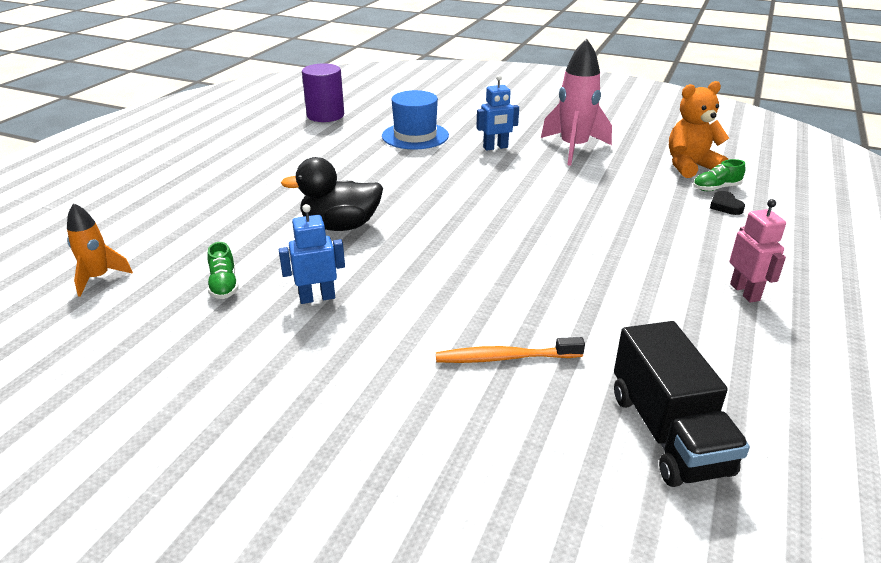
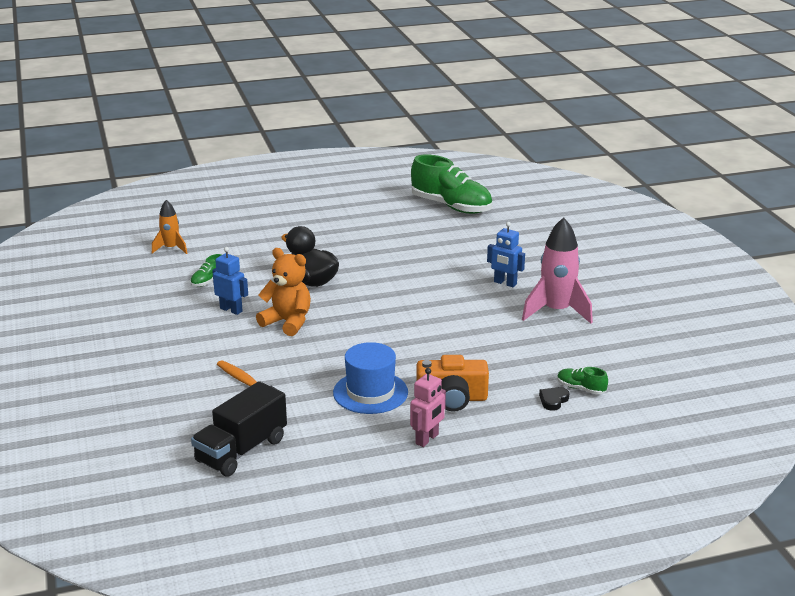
camera: 50 degrees right, 5 degrees down
(325, 115) = (451, 206): purple cylinder -> green shoe
(415, 136) = (473, 249): blue hat -> blue hat (370, 392)
(675, 248) = (452, 398): none -> orange camera
(690, 166) = (606, 367): orange teddy bear -> orange teddy bear (287, 322)

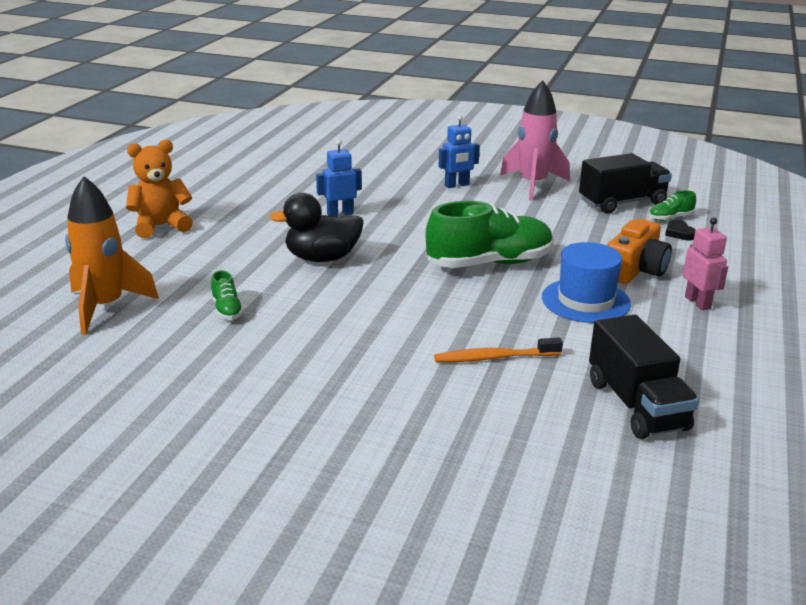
camera: 55 degrees left, 0 degrees up
(171, 248) = (105, 307): orange rocket -> orange rocket, size x1.75
(231, 310) = (316, 317): blue robot -> blue robot (340, 214)
(287, 322) = (390, 296): orange teddy bear -> orange teddy bear (161, 226)
(451, 206) = (278, 157): green shoe -> green shoe (489, 263)
(580, 359) = (622, 203): none -> black truck

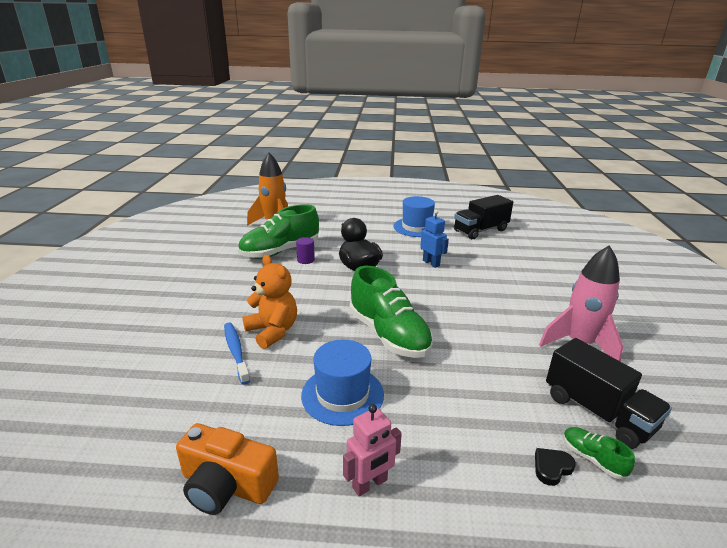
camera: 75 degrees right, 0 degrees up
(161, 226) = (372, 218): orange teddy bear -> orange teddy bear (272, 331)
(225, 203) = (416, 227): none -> blue hat
(227, 310) = (280, 251): green shoe -> green shoe, size x2.31
(272, 292) = (305, 260): none -> purple cylinder
(457, 185) = (532, 303): blue robot -> none
(494, 358) = (236, 351): orange toothbrush -> blue toothbrush
(635, 269) = (426, 428): orange camera -> orange camera (226, 485)
(636, 405) = (164, 435): black truck -> black truck (480, 230)

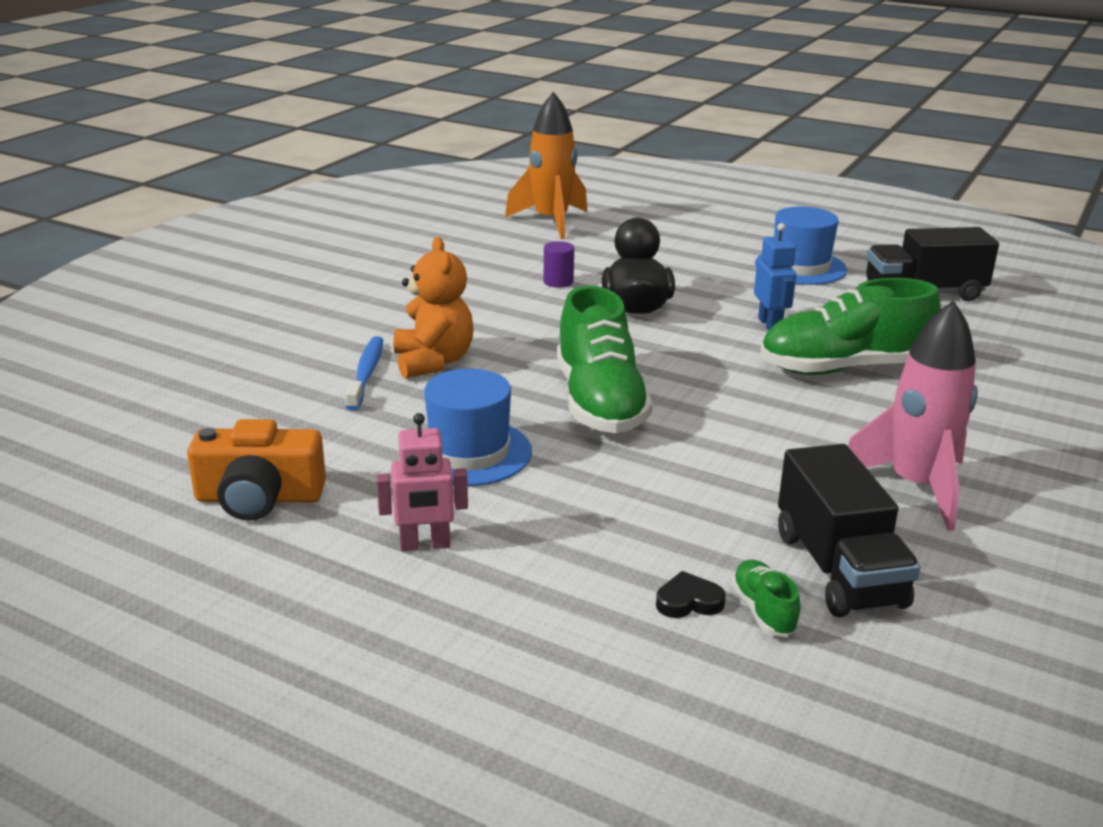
camera: 25 degrees right, 0 degrees up
(226, 485) = (259, 498): orange camera -> orange camera turned 45 degrees counterclockwise
(280, 251) = (528, 263): green shoe -> green shoe (843, 368)

